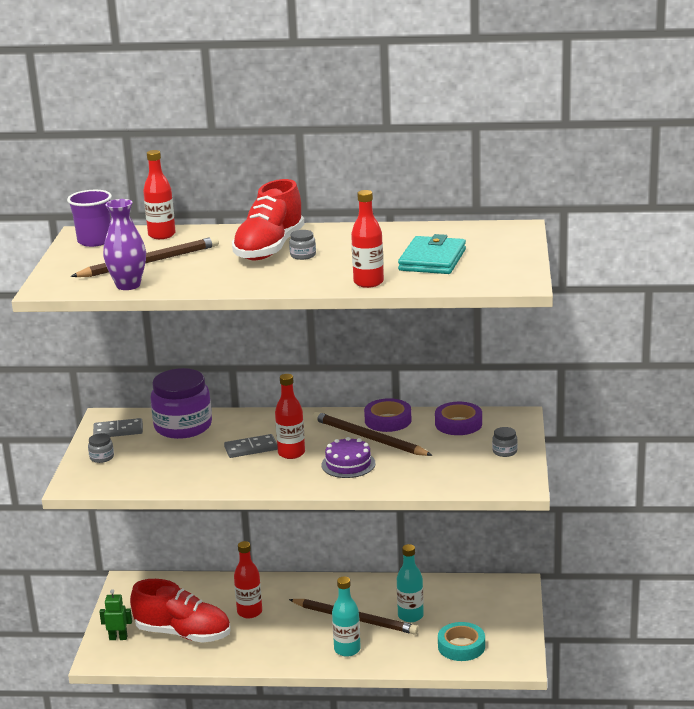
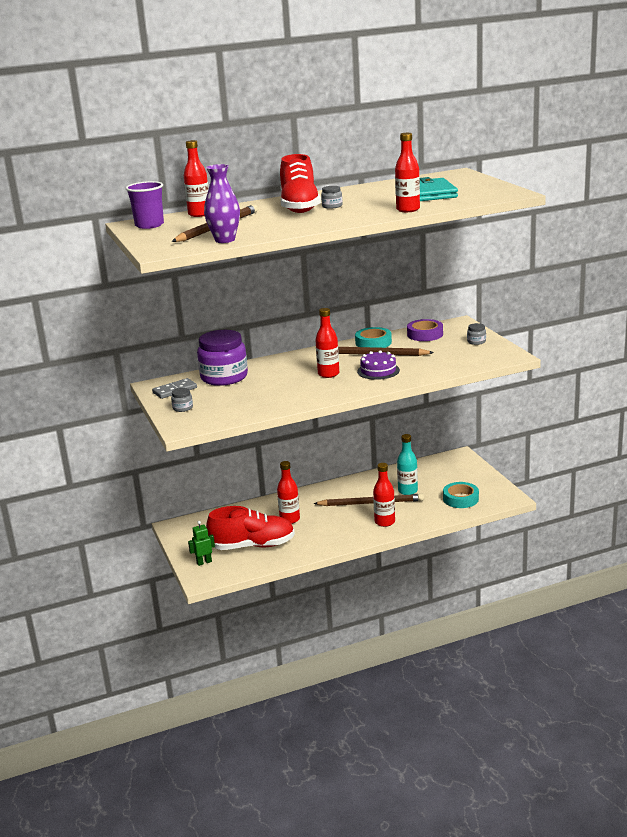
camera: 25 degrees left, 0 degrees up
(251, 448) = (294, 378): grey domino -> none
(347, 650) = (384, 522): turquoise bottle -> red bottle
(388, 420) = (373, 343): purple tape -> turquoise tape

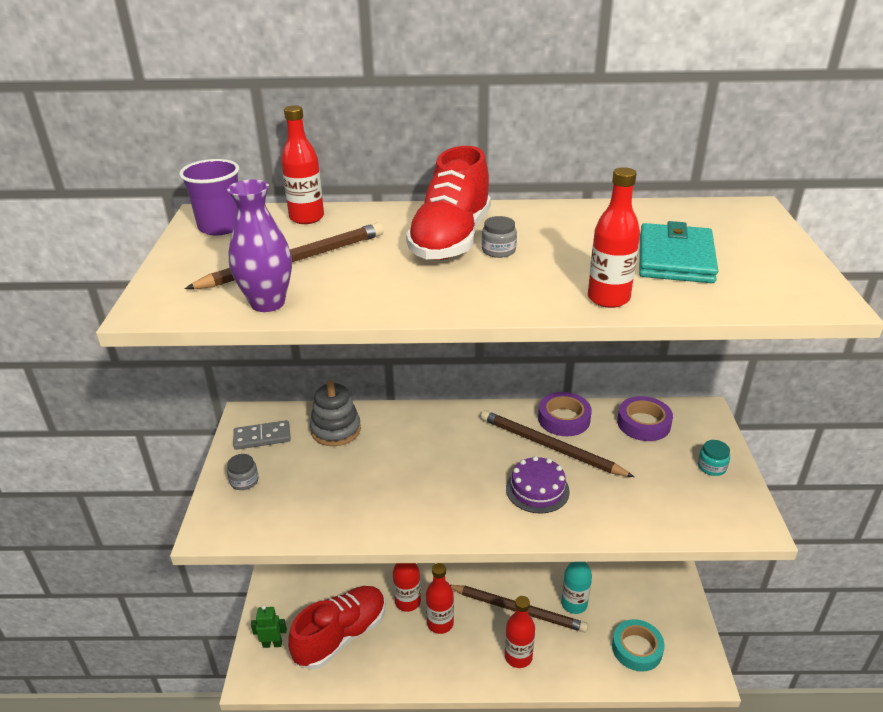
camera: 20 degrees right, 10 degrees up
(224, 377) = (336, 430): purple jar -> grey stacking toy
(253, 546) = (341, 636): red shoe -> red shoe turned 60 degrees counterclockwise
(328, 374) = (467, 472): red bottle -> red bottle (440, 623)
(373, 343) = (564, 419): turquoise tape -> purple tape
(476, 341) = (711, 467): grey jar -> turquoise jar

